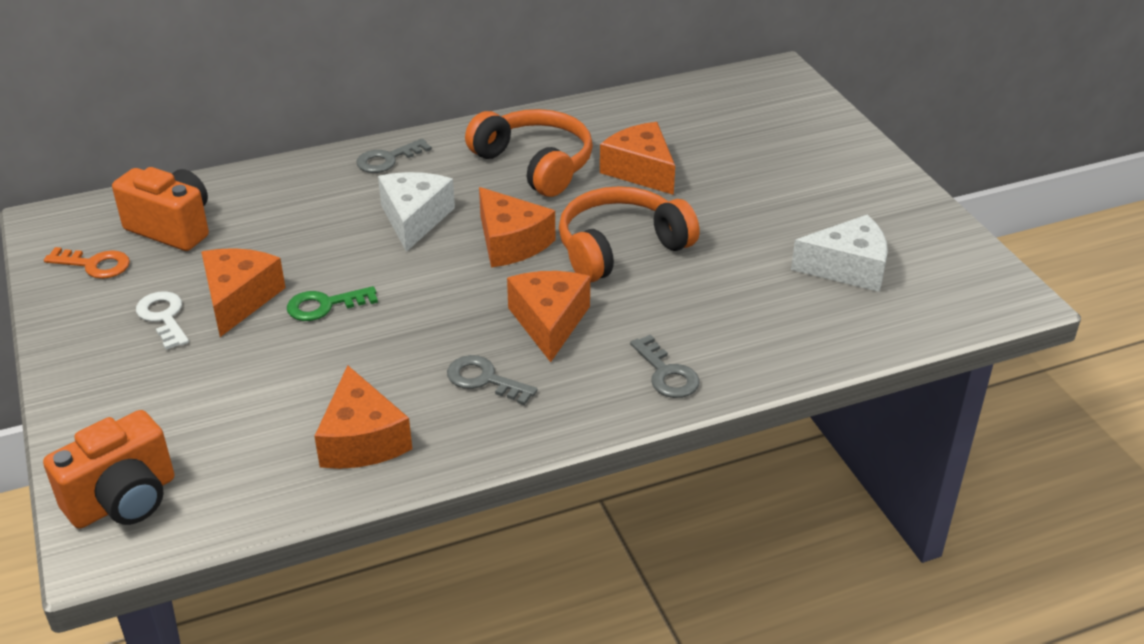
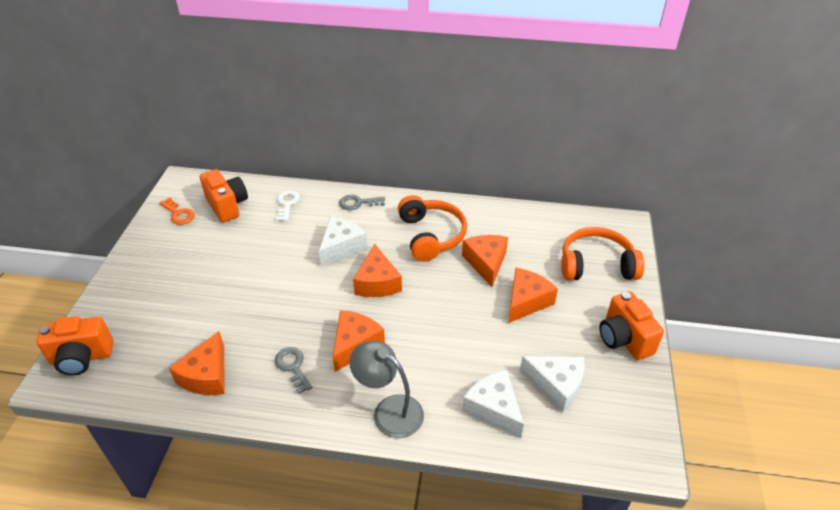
camera: 30 degrees right, 5 degrees up
(163, 317) = (182, 257): white key -> white key (287, 204)
(239, 299) = (222, 261): orange cheese -> orange cheese (526, 301)
(324, 305) = (256, 283): green key -> none
(620, 248) = (432, 311): orange headphones -> orange headphones (596, 265)
(667, 374) = (389, 410): grey key -> grey lamp
(796, 320) = (494, 409): none -> white cheese
(883, 192) = (624, 339): none -> orange camera

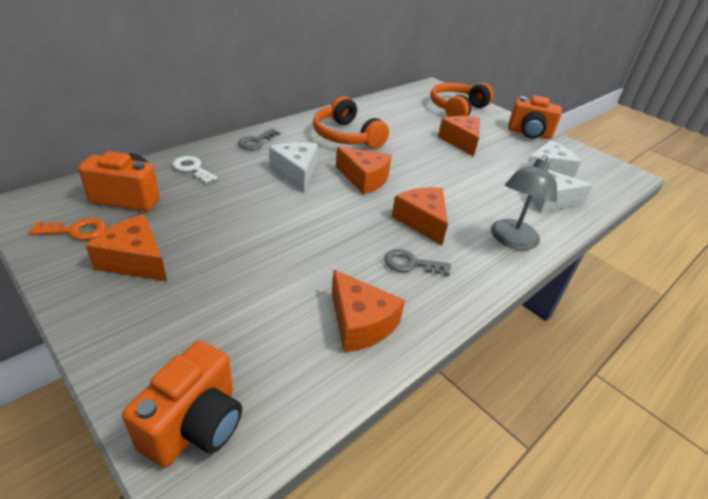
camera: 55 degrees left, 5 degrees down
(389, 410) = (511, 241): grey lamp -> grey lamp turned 45 degrees counterclockwise
(431, 235) = (346, 136): orange headphones -> orange headphones turned 150 degrees counterclockwise
(486, 263) = (405, 134): orange cheese -> orange cheese (135, 260)

